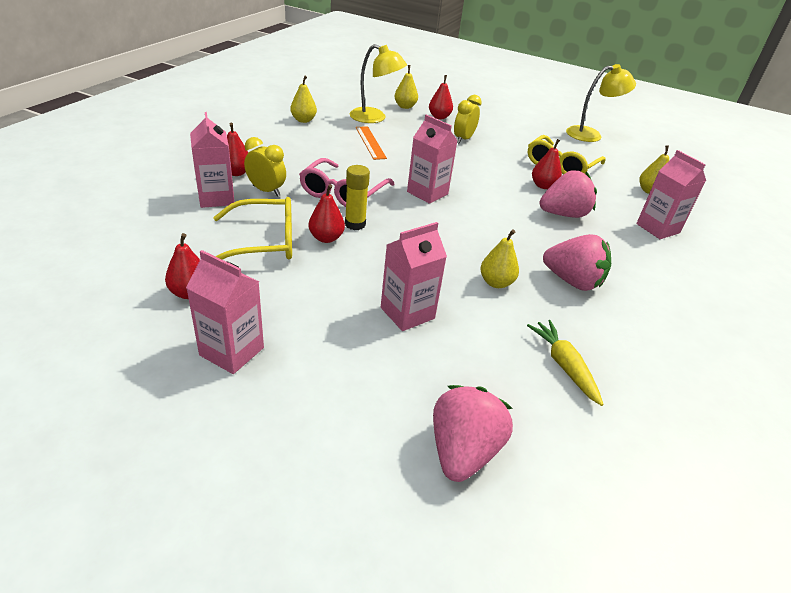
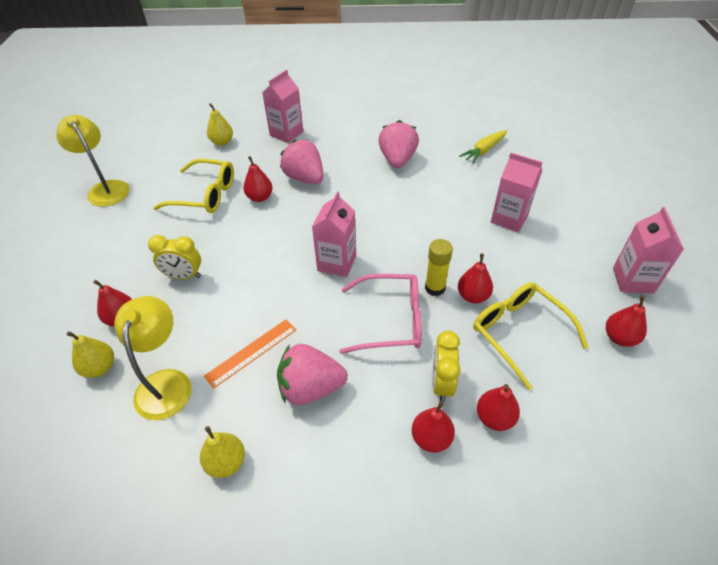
camera: 110 degrees left, 10 degrees up
(216, 198) = (494, 418): pink carton -> red pear
(463, 451) = (580, 169): pink strawberry -> pink strawberry (310, 388)
(496, 283) = (434, 190): yellow pear -> none

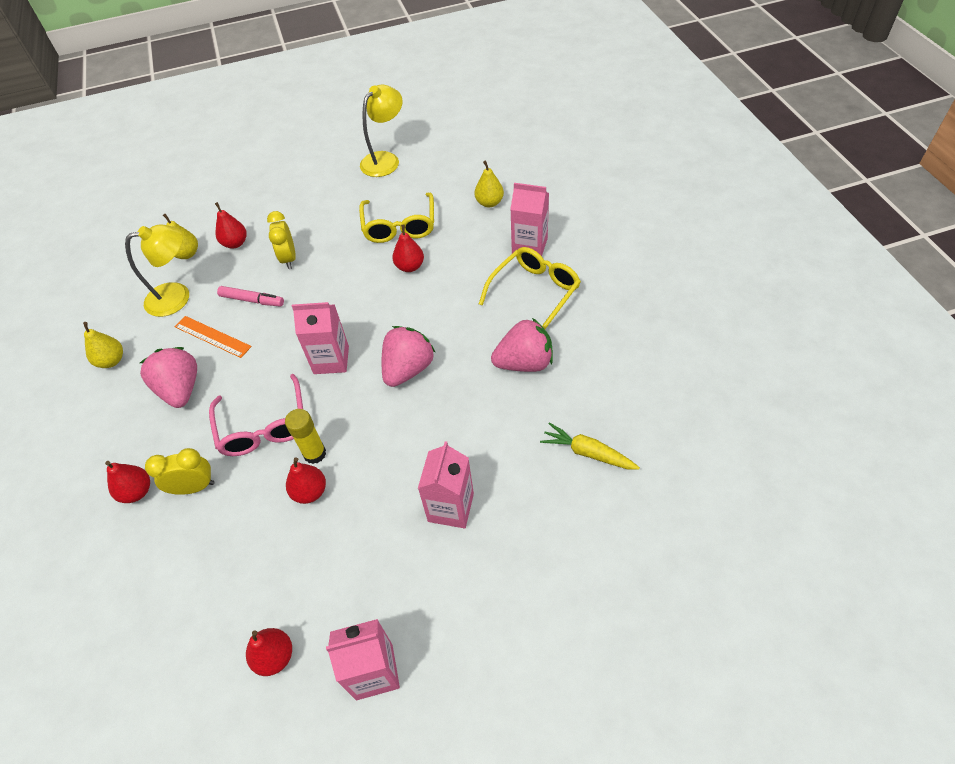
camera: 75 degrees right, 5 degrees up
(222, 312) = (252, 300): none -> pink marker
(305, 178) = (455, 290): pink strawberry -> pink strawberry (408, 369)
(494, 418) = (160, 539): red pear -> none
(519, 333) = (266, 546): yellow glasses -> yellow glasses (534, 292)

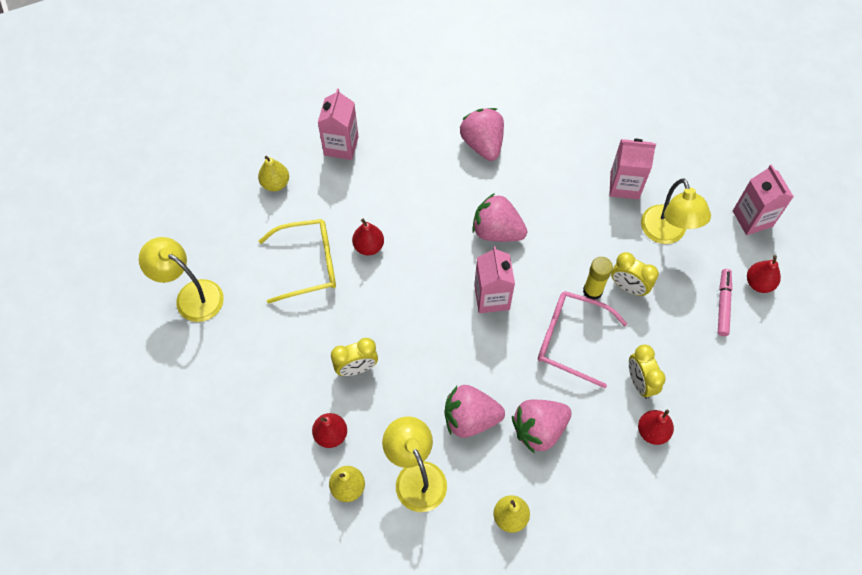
camera: 100 degrees left, 10 degrees up
(212, 336) = (470, 418): orange ruler -> pink strawberry
(252, 300) = (419, 391): pink marker -> pink marker (723, 304)
(263, 426) = (571, 340): pink glasses -> pink glasses turned 135 degrees counterclockwise
(310, 492) = (628, 287): red pear -> yellow clock
(372, 548) = (666, 233): none -> yellow lamp
(534, 292) = (401, 139): yellow glasses -> none
(587, 453) = (564, 100): yellow carrot -> none

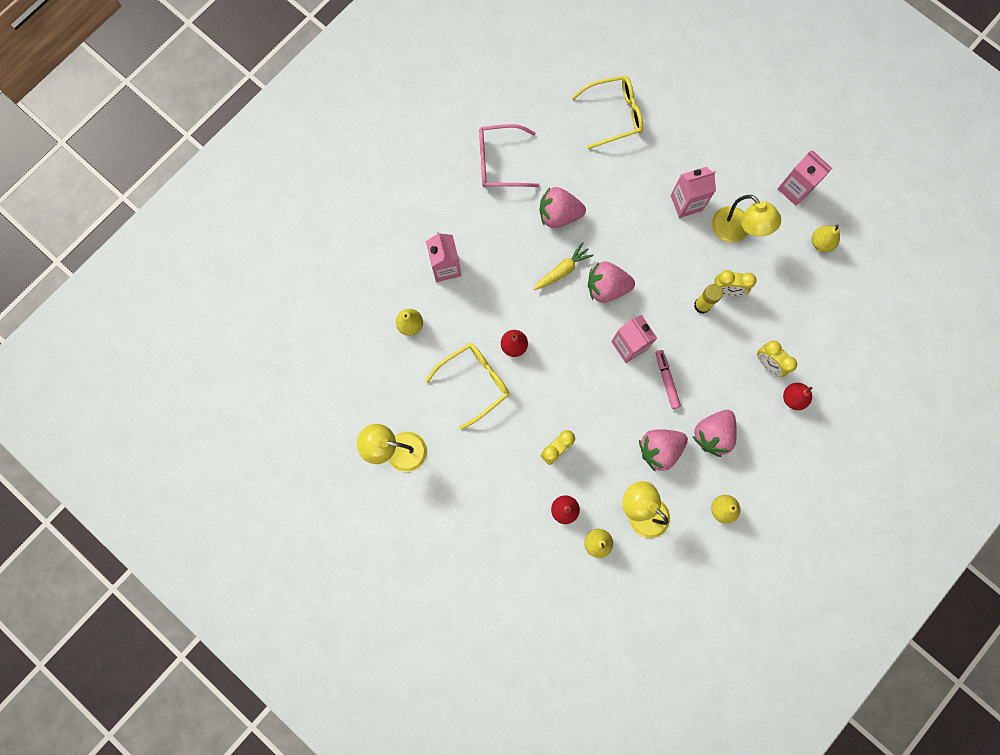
camera: 25 degrees left, 15 degrees up
(458, 196) = (562, 270): none -> yellow carrot
(482, 144) = (559, 215): pink strawberry -> pink strawberry turned 45 degrees counterclockwise
(571, 340) = (703, 353): pink glasses -> pink glasses (500, 162)
(587, 77) = (614, 115): none -> yellow glasses
(723, 304) = (802, 272): pink marker -> pink marker (666, 380)
(759, 283) = (821, 243): red pear -> yellow pear

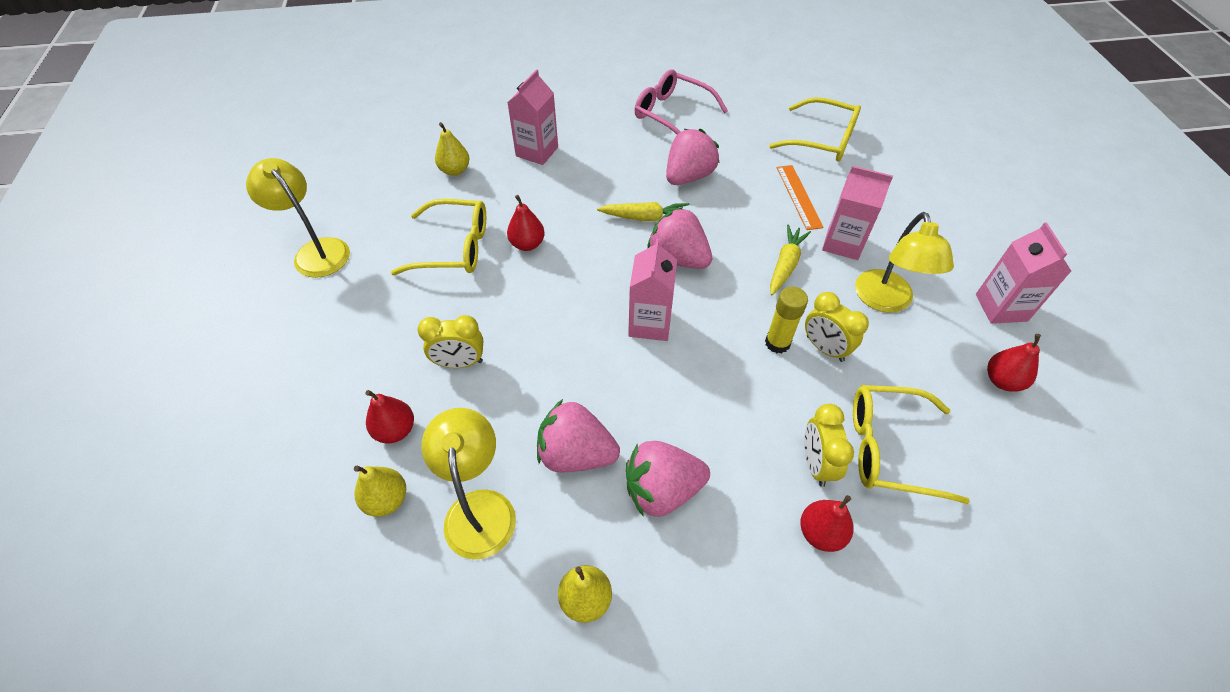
camera: 40 degrees right, 25 degrees down
(559, 215) = (688, 176): pink strawberry -> pink strawberry turned 90 degrees clockwise
(636, 181) = (799, 196): none -> orange ruler
(666, 380) = (660, 387): pink marker -> none
(667, 245) = (785, 265): none -> yellow carrot
(794, 328) = (889, 449): none -> yellow glasses
(821, 243) = (1002, 381): yellow pear -> red pear

